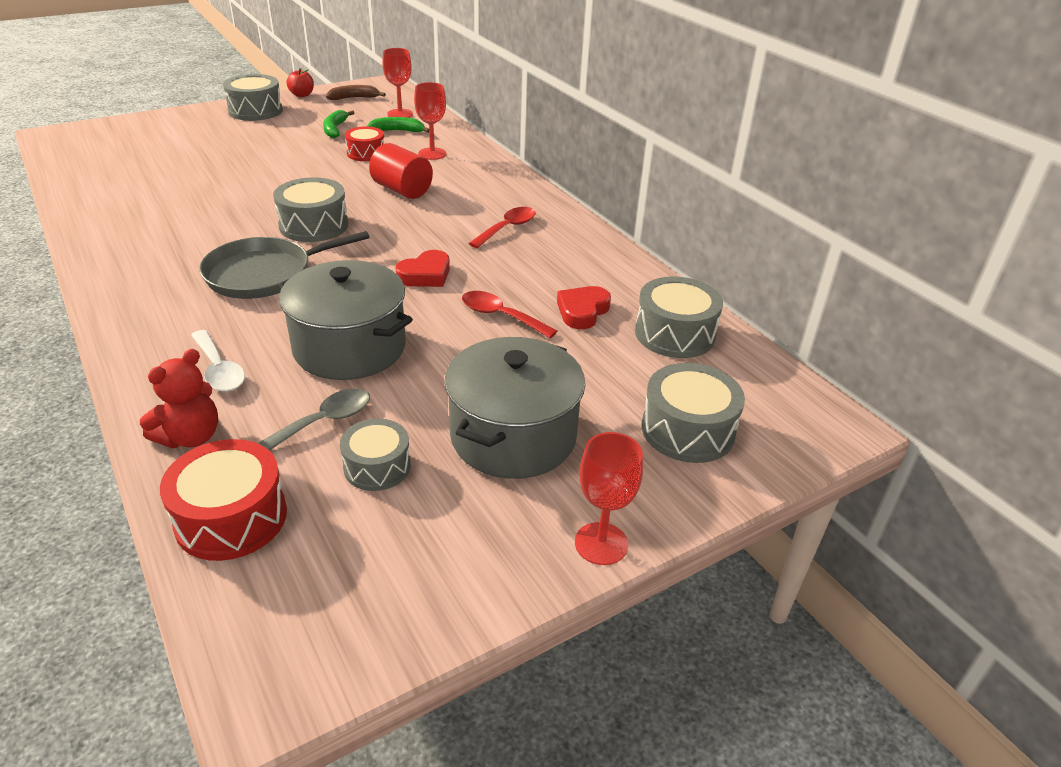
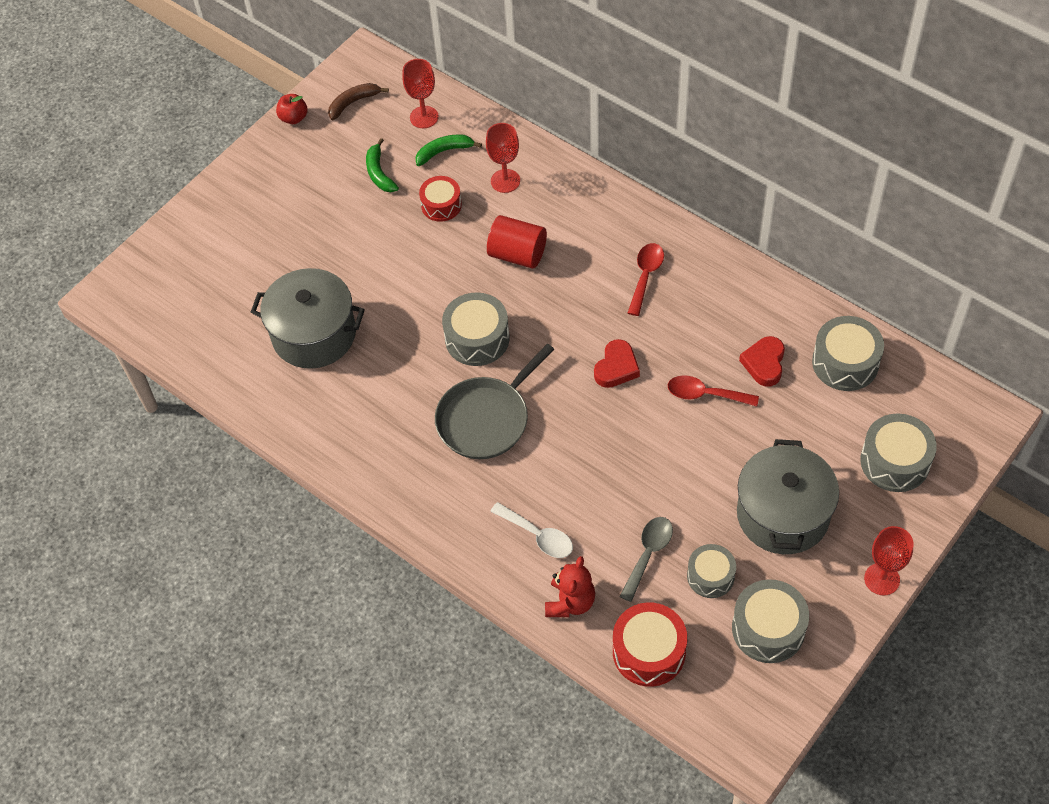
camera: 15 degrees left, 20 degrees up
(255, 111) = (271, 169): grey drum -> grey drum (768, 629)
(350, 348) = (615, 475): grey pot -> grey pot (314, 334)

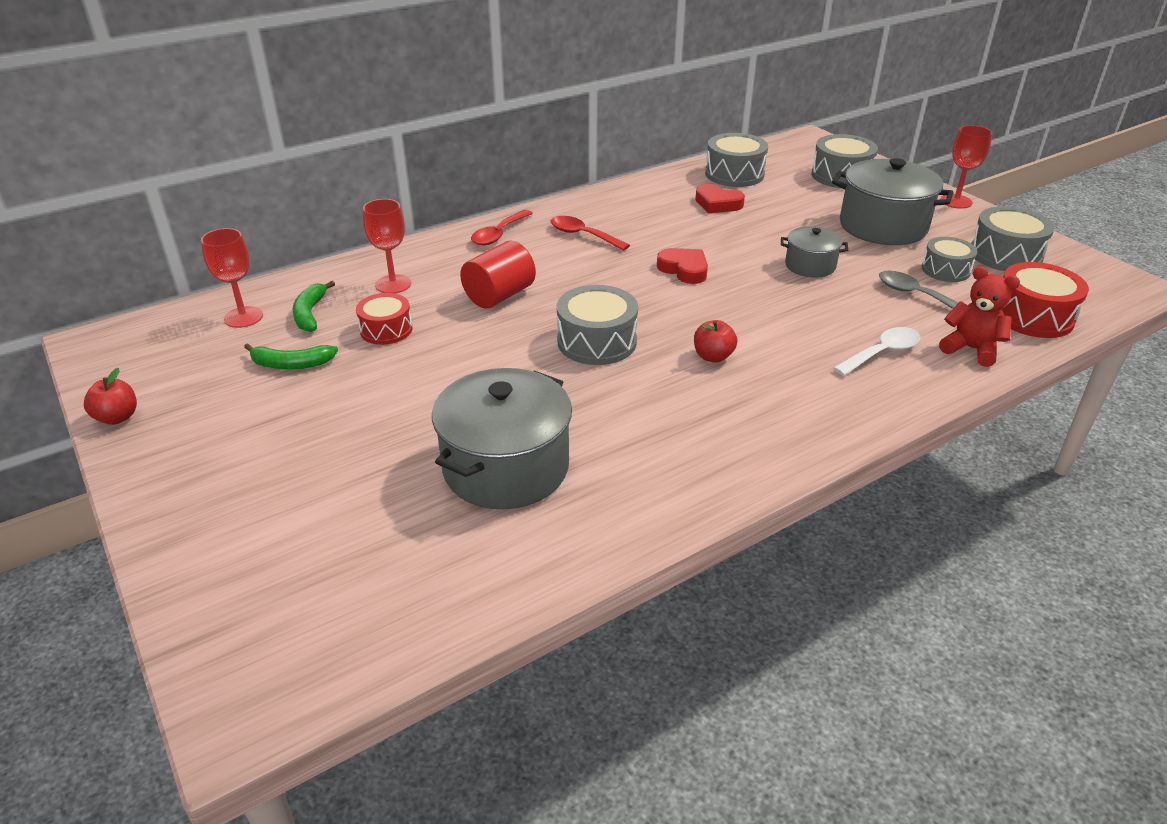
camera: 75 degrees left, 20 degrees down
(353, 103) = (156, 363): brown banana -> none
(486, 419) = (713, 357): grey pan -> red apple
(668, 462) = (810, 265): none -> grey pot
(705, 394) = (738, 234): red spoon -> red spoon (499, 234)

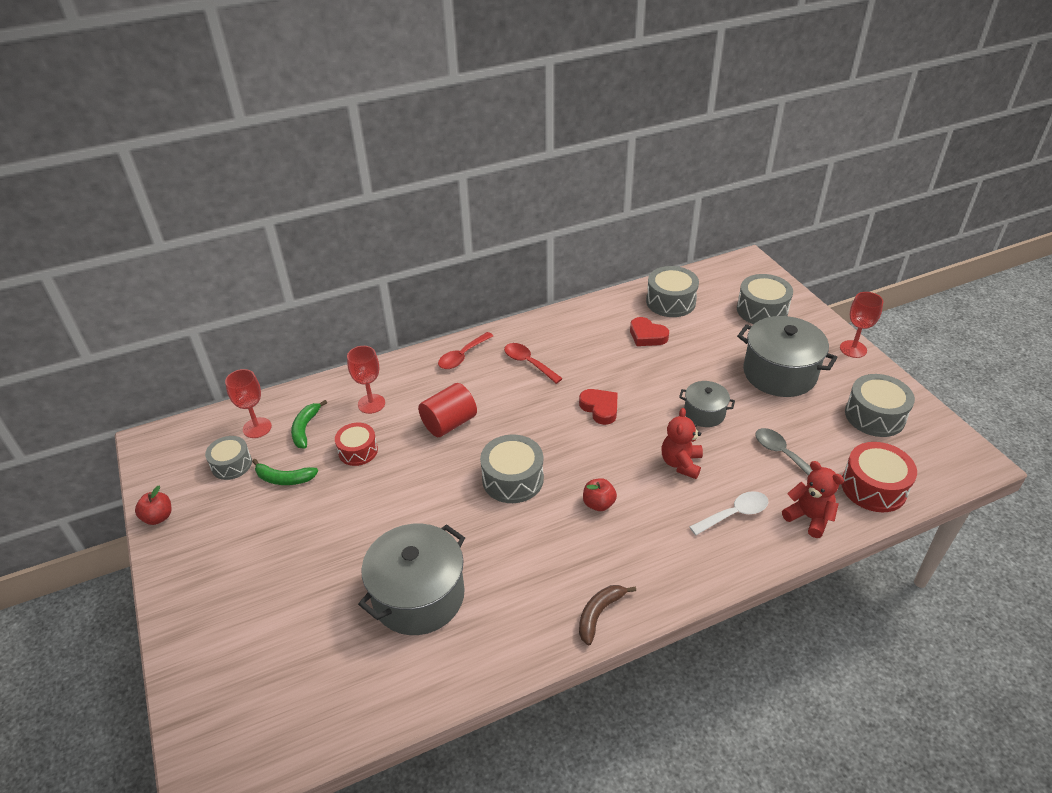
camera: 10 degrees right, 5 degrees up
(751, 463) = (599, 614): none -> brown banana
(800, 312) = (681, 463): none -> red teddy bear
(945, 270) = (817, 428): grey drum -> grey drum (231, 464)

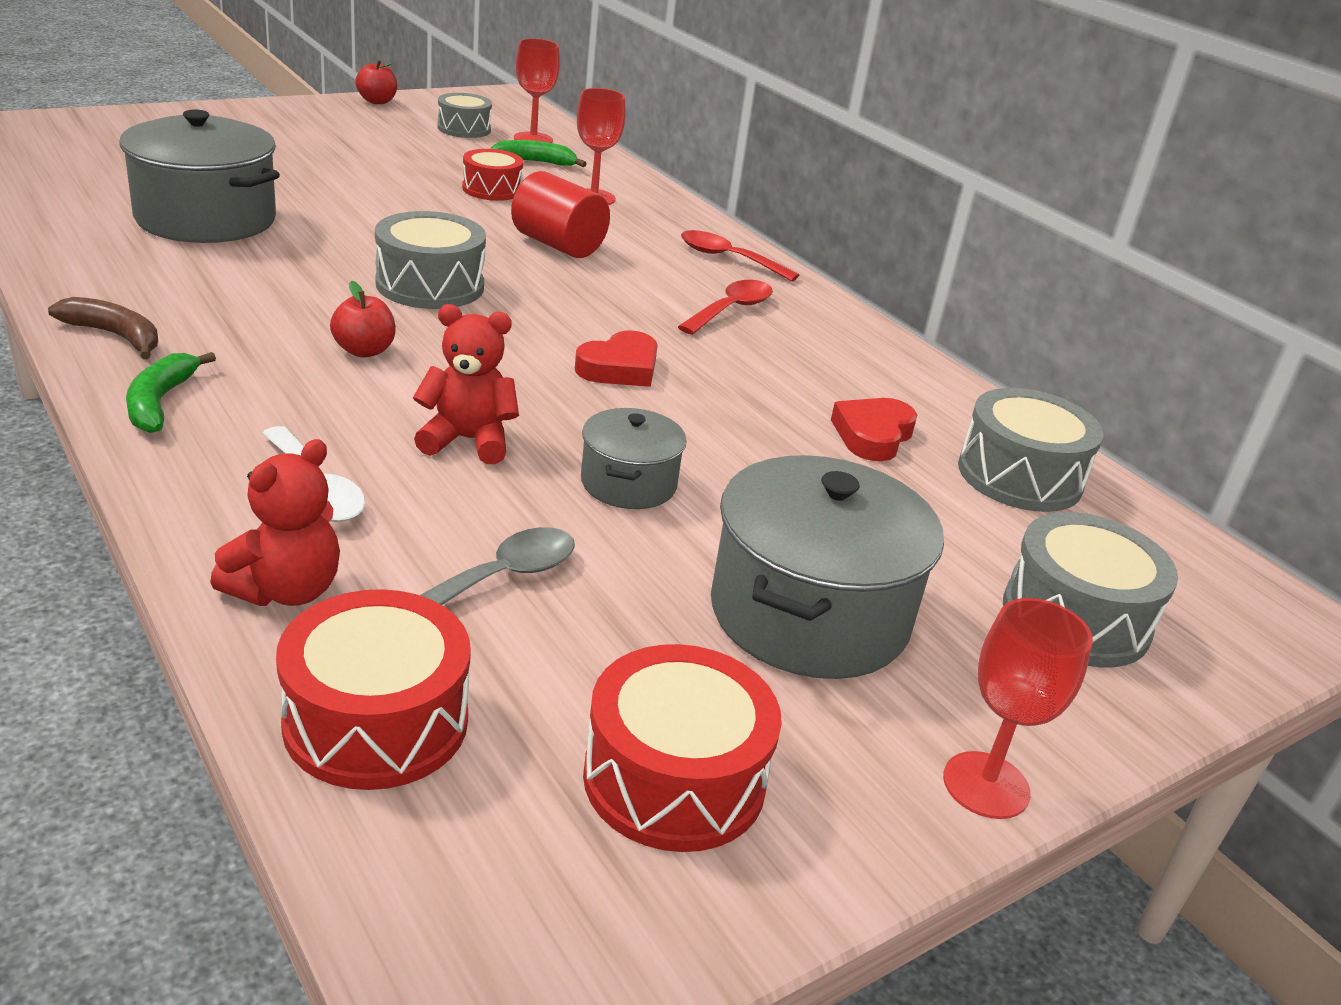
camera: 75 degrees right, 10 degrees down
(284, 479) = (437, 152): green banana -> green banana (160, 402)
(874, 416) = (674, 779): grey drum -> red drum

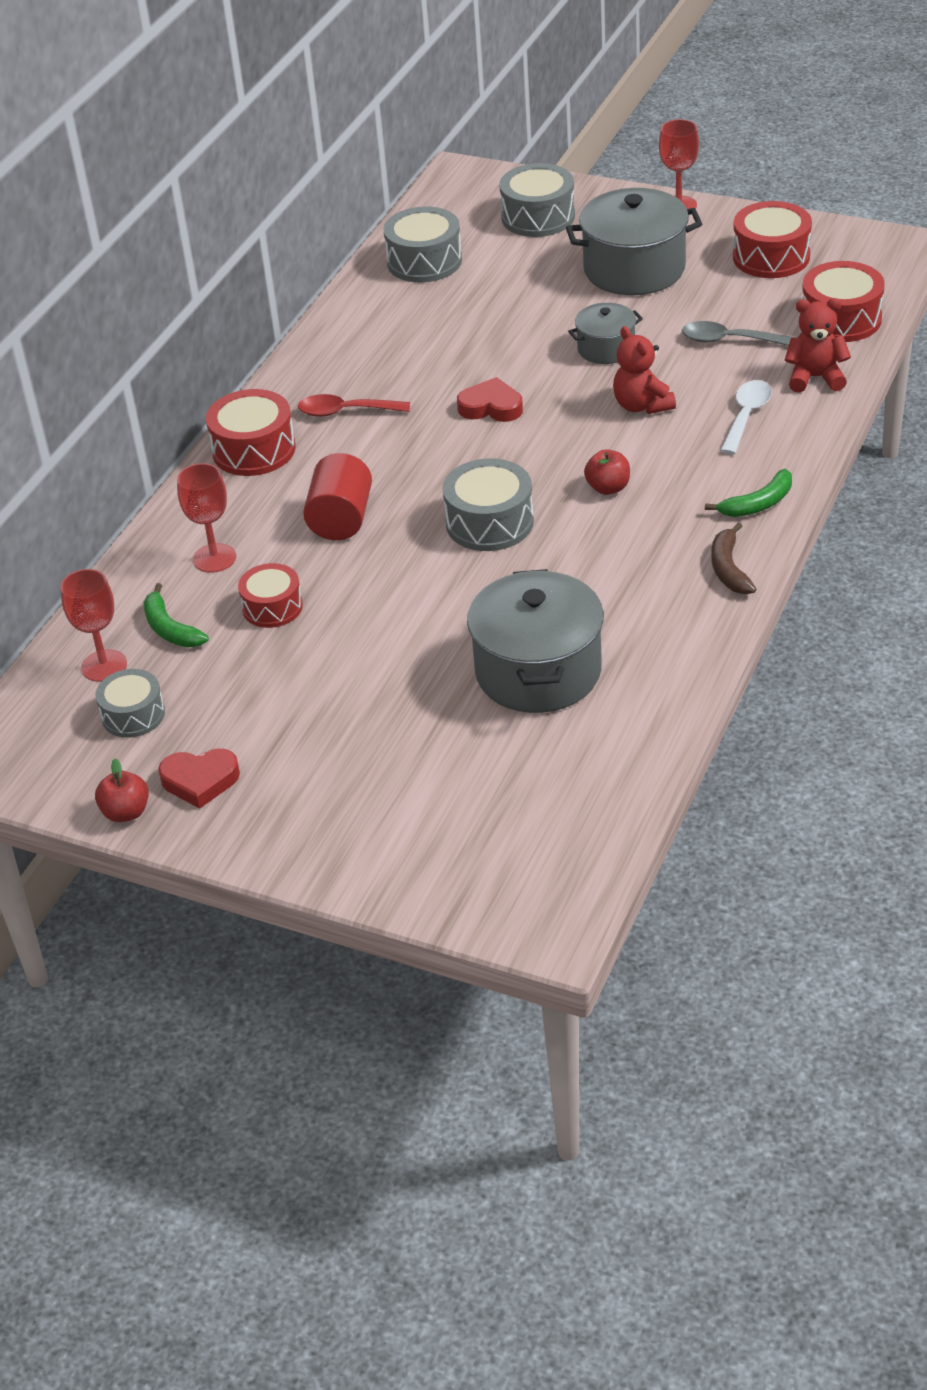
camera: 115 degrees left, 10 degrees up
(728, 259) = (254, 450): red spoon -> red drum
(873, 435) = (445, 310): red heart -> red heart (200, 781)

